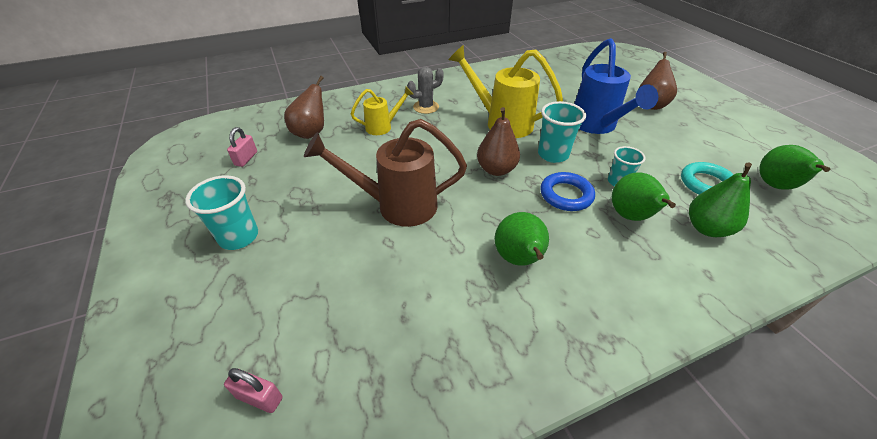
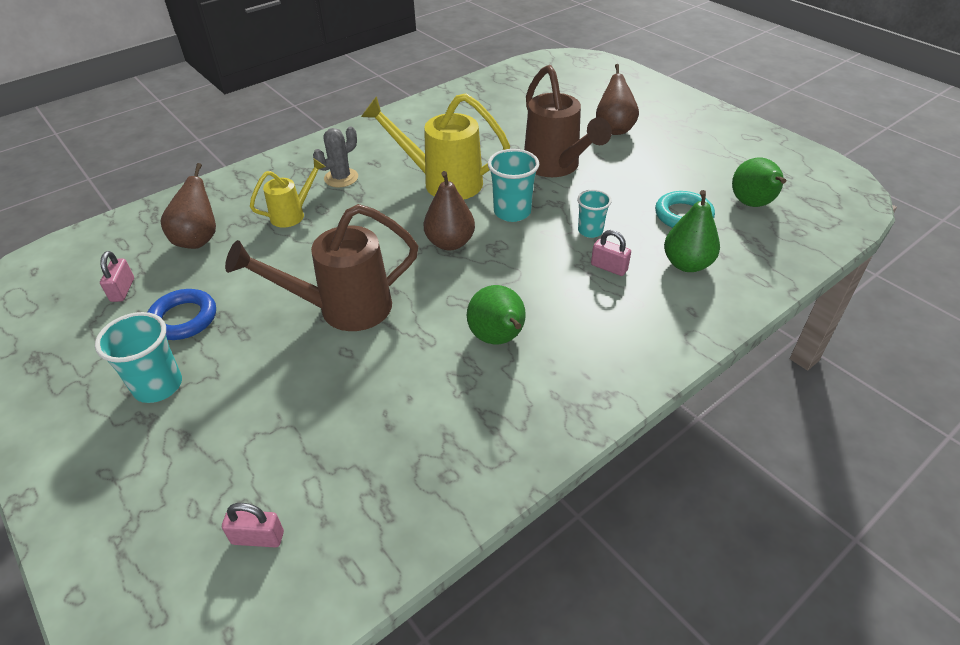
camera: 15 degrees left, 0 degrees up
(566, 195) = (535, 257): blue ring -> blue ring (183, 319)
(596, 126) = (556, 167): blue watering can -> brown watering can
(631, 216) = (609, 267): green pear -> pink padlock

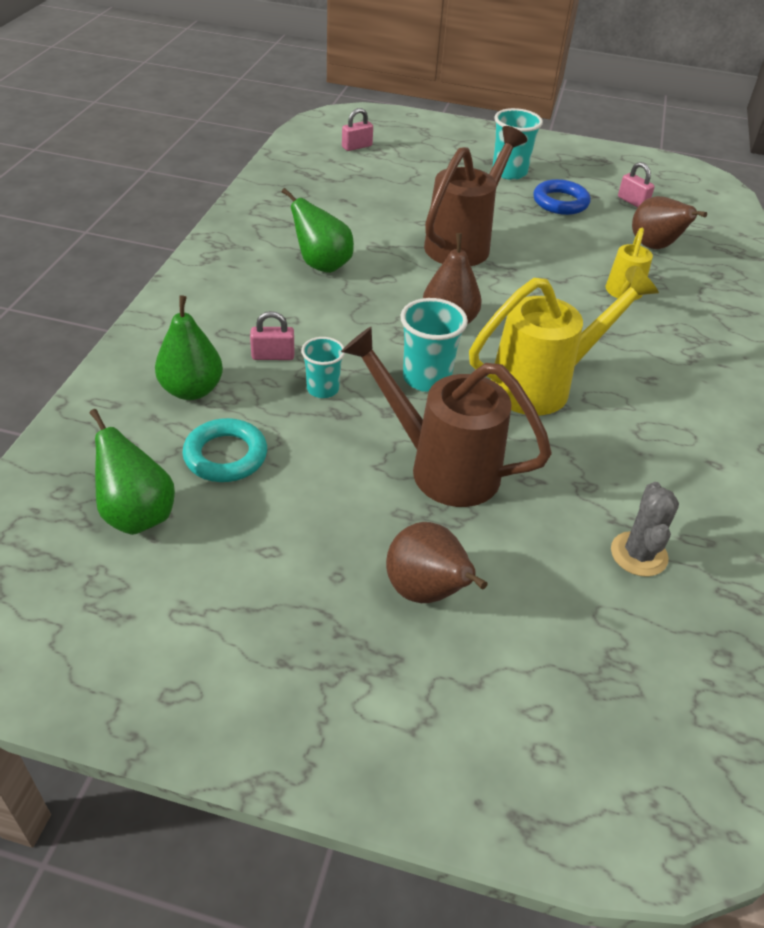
camera: 140 degrees right, 0 degrees up
(341, 178) = (648, 346): grey cactus -> grey cactus (639, 554)

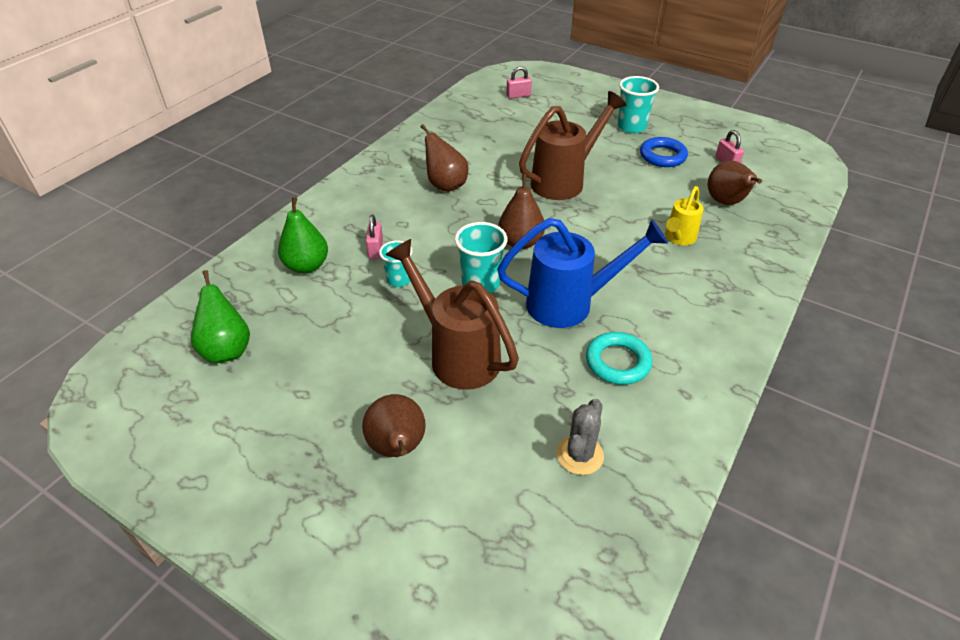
camera: 20 degrees right, 0 degrees up
(225, 456) = (306, 318): turquoise ring -> turquoise ring (617, 362)
(273, 356) = (375, 249): pink padlock -> pink padlock turned 75 degrees clockwise
(322, 265) = (445, 185): green pear -> brown pear
(543, 385) = (571, 304): yellow watering can -> blue watering can

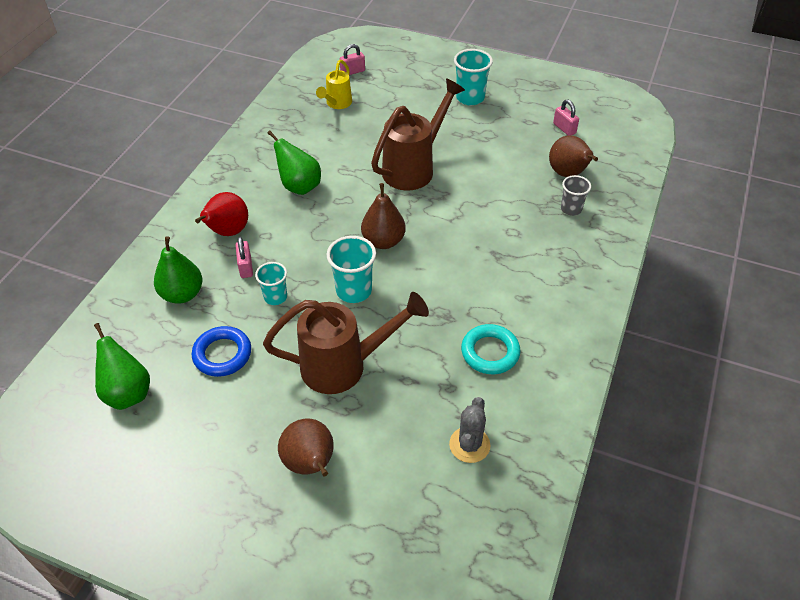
camera: 10 degrees left, 5 degrees up
(365, 216) = (227, 232): none -> red pear
(445, 185) = (299, 186): brown pear -> green pear
(456, 354) = (345, 365): brown watering can -> brown watering can turned 135 degrees clockwise
(571, 304) = (440, 300): blue watering can -> none
(662, 156) = (503, 128): blue ring -> blue ring (222, 354)
(678, 238) = (528, 218): yellow watering can -> yellow watering can (337, 104)
(726, 235) = (571, 209): none -> grey cup

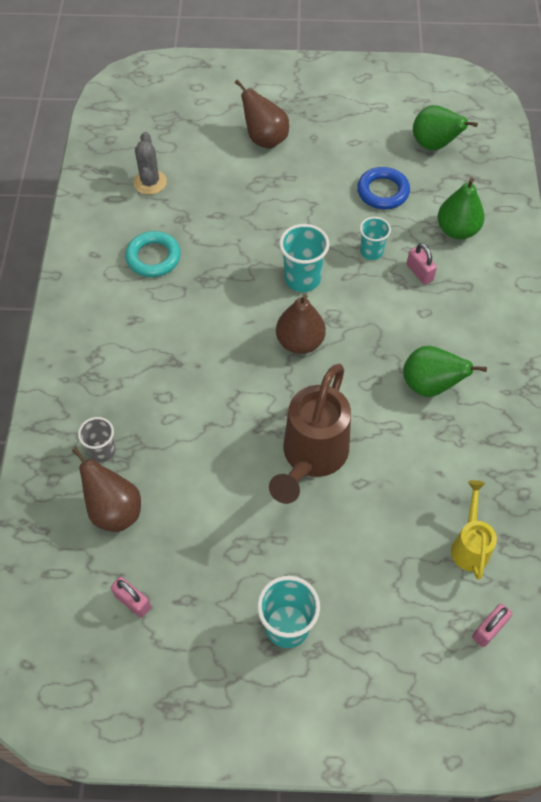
camera: 160 degrees right, 10 degrees up
(227, 232) = (465, 304): red pear -> none
(345, 365) = (275, 211): brown watering can -> none

